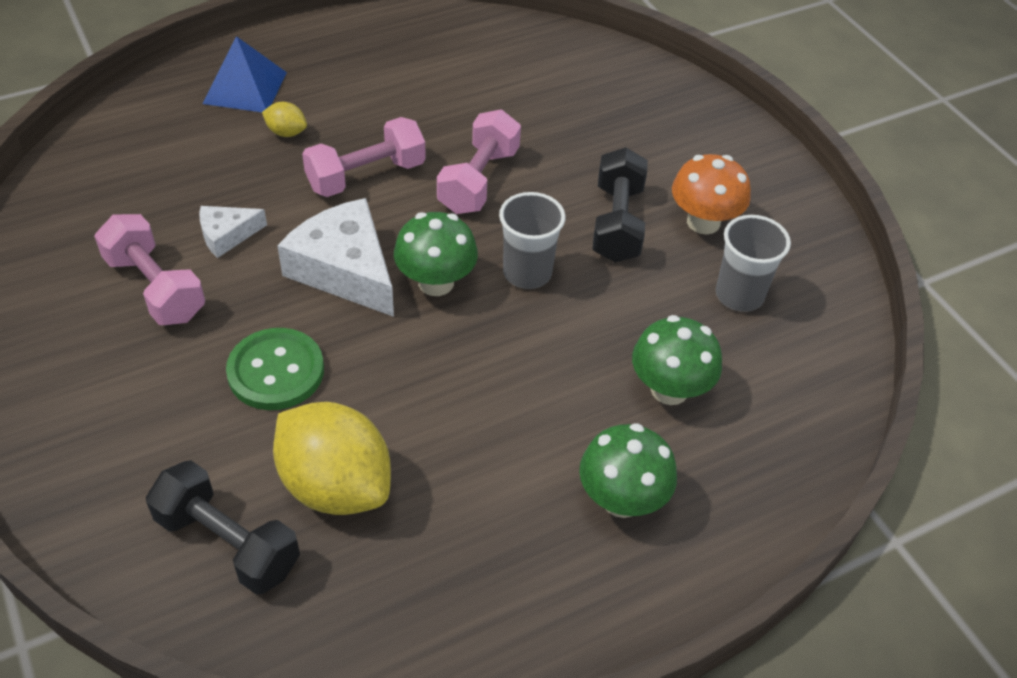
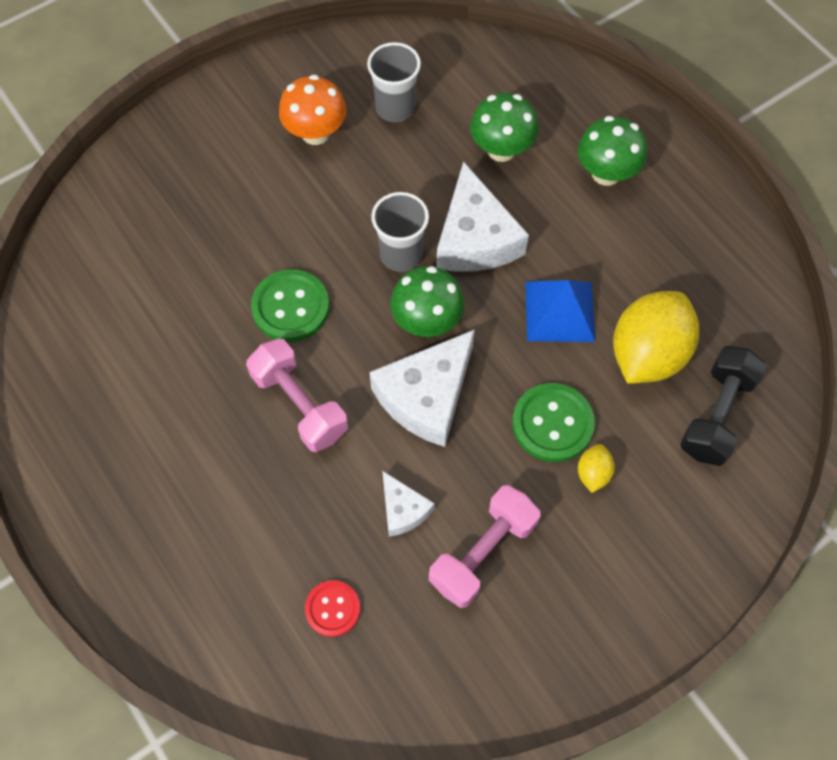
camera: 95 degrees left, 15 degrees up
(152, 176) = (333, 609): none -> red button
(245, 87) = (174, 558): blue pyramid -> blue pyramid (559, 311)
(286, 132) = (244, 495): yellow lemon -> yellow lemon (593, 473)
(478, 180) = (290, 307): pink dumbbell -> green button
(538, 341) = (475, 238): none -> white cheese
(617, 223) = (328, 194): black dumbbell -> none

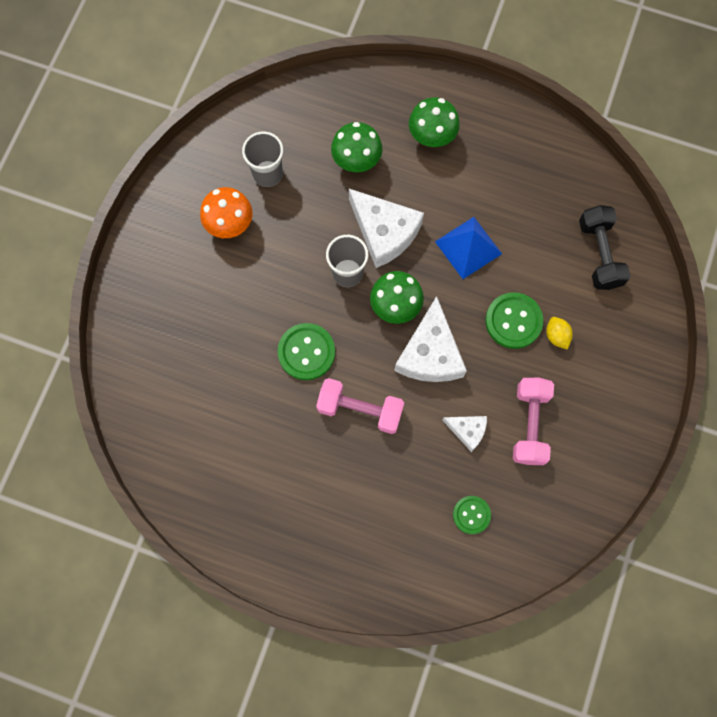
camera: 35 degrees left, 10 degrees up
(333, 609) = (471, 515): red button -> green button
(647, 354) = (536, 242): yellow lemon -> none

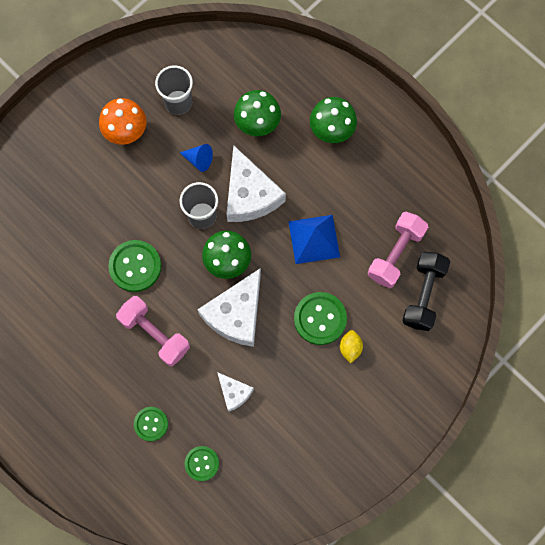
camera: 25 degrees right, 0 degrees up
(317, 220) = (199, 160): none -> blue cone
(401, 500) = (151, 424): none -> green button
(529, 424) = (288, 412): pink dumbbell -> pink dumbbell (395, 254)

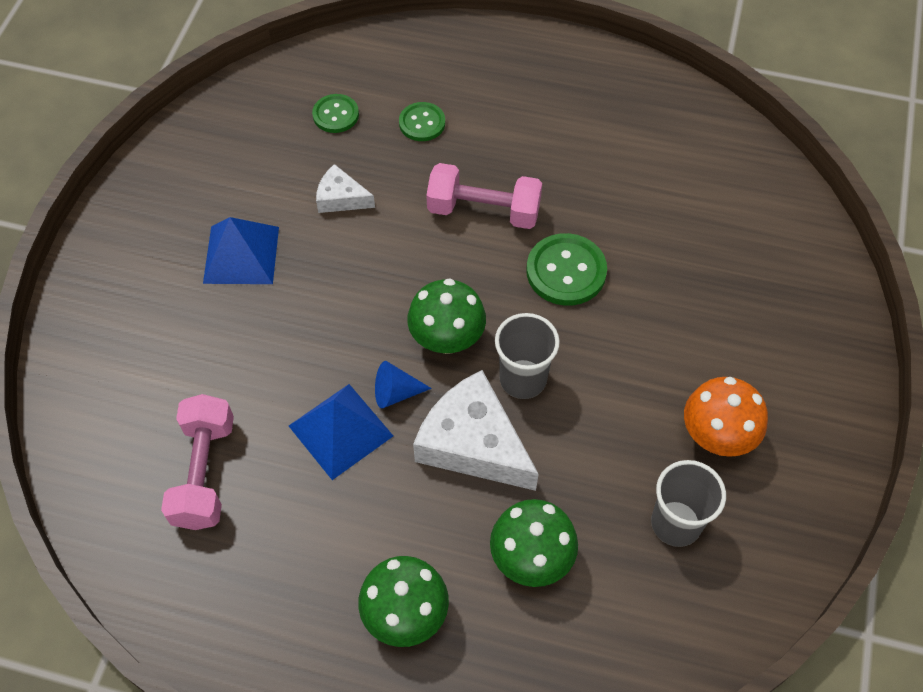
camera: 150 degrees right, 15 degrees down
(199, 160) = (581, 453): blue cone -> blue cone (396, 393)
(236, 314) = (393, 282): white cheese -> none
(314, 384) = (241, 255): none -> blue pyramid
(320, 319) = (274, 332): green button -> none
(350, 348) = (213, 317): yellow lemon -> none
(423, 295) = (135, 437): black dumbbell -> none

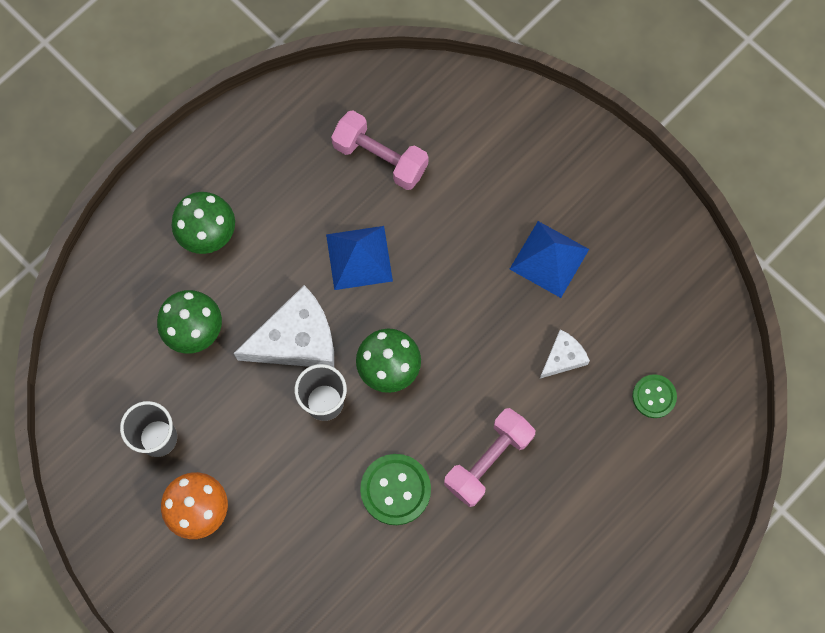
camera: 120 degrees right, 15 degrees up
(396, 393) = (366, 308): blue cone -> none
(422, 123) = (606, 462): green button -> none

